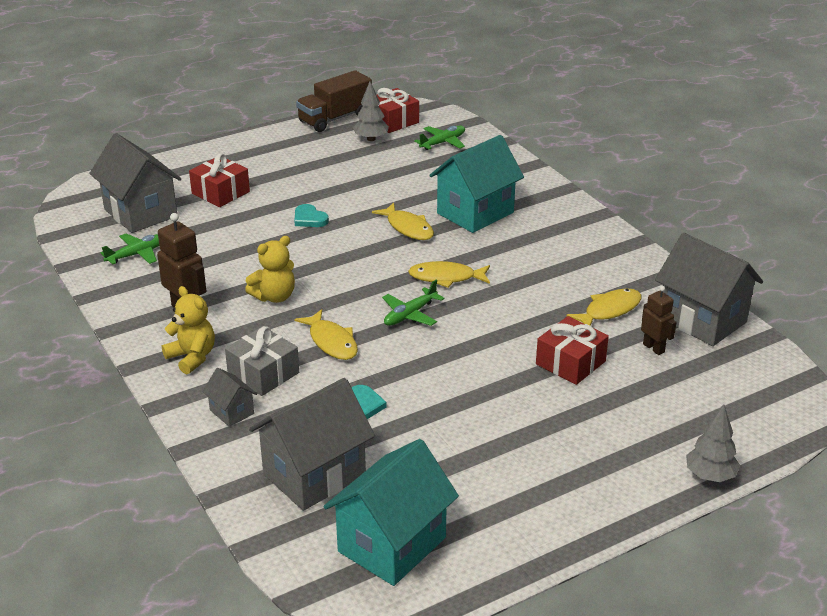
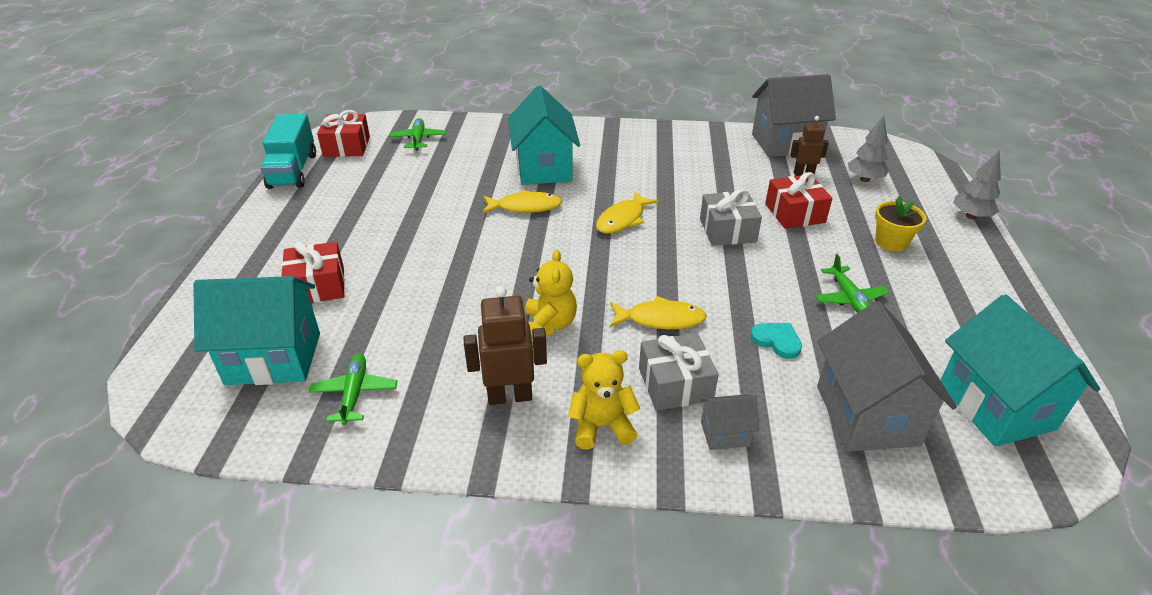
camera: 55 degrees left, 5 degrees up
(140, 213) = (273, 358): grey house -> turquoise house
(309, 219) = (441, 251): turquoise heart -> none
(335, 118) = (293, 171): brown truck -> turquoise truck
(371, 139) = (358, 167): grey tree -> grey tree (864, 179)
(410, 314) = (659, 259): green plane -> green plane (849, 299)
(494, 334) = (727, 230): none -> grey gift
(589, 432) = (891, 242): none -> yellow flower pot
(609, 310) = (741, 170): yellow fish -> none

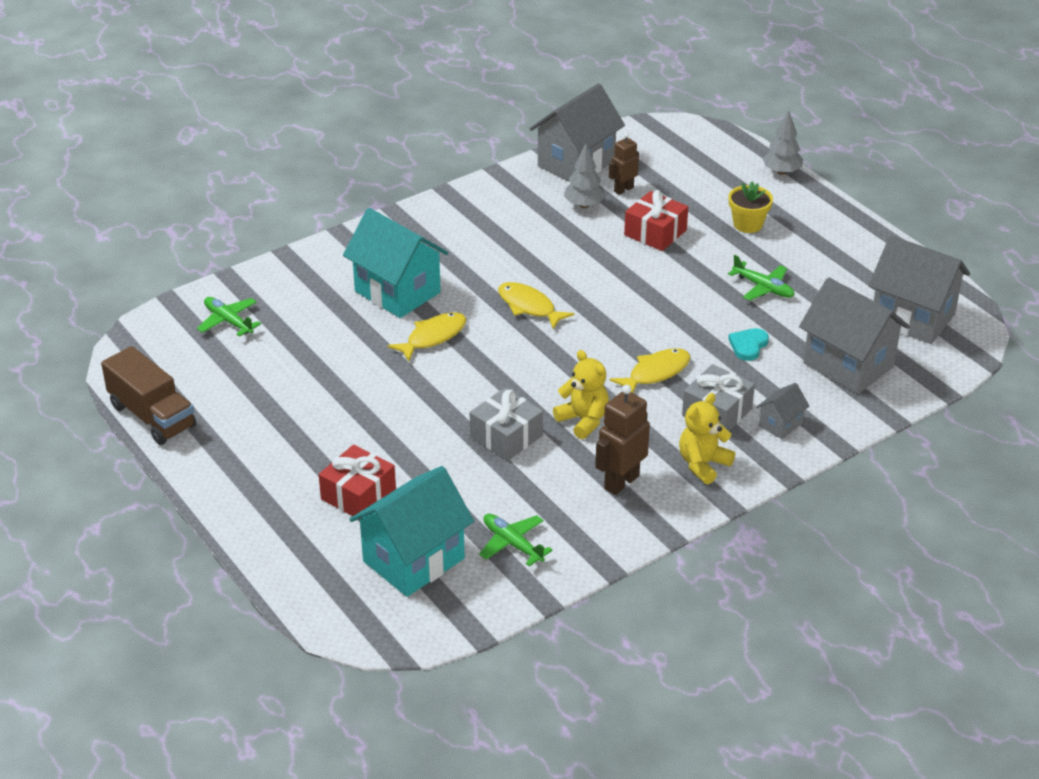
camera: 40 degrees left, 0 degrees up
(293, 171) = (152, 416): turquoise truck -> brown truck
(347, 146) = (165, 365): red gift -> none
(622, 219) = (529, 307): yellow fish -> yellow fish turned 135 degrees clockwise
(727, 230) = (622, 274): grey gift -> grey gift (506, 436)
(777, 341) = (748, 345): turquoise heart -> turquoise heart turned 60 degrees counterclockwise
(864, 179) = (675, 172): grey tree -> grey tree (584, 205)
(995, 406) = (912, 318): turquoise house -> grey house

